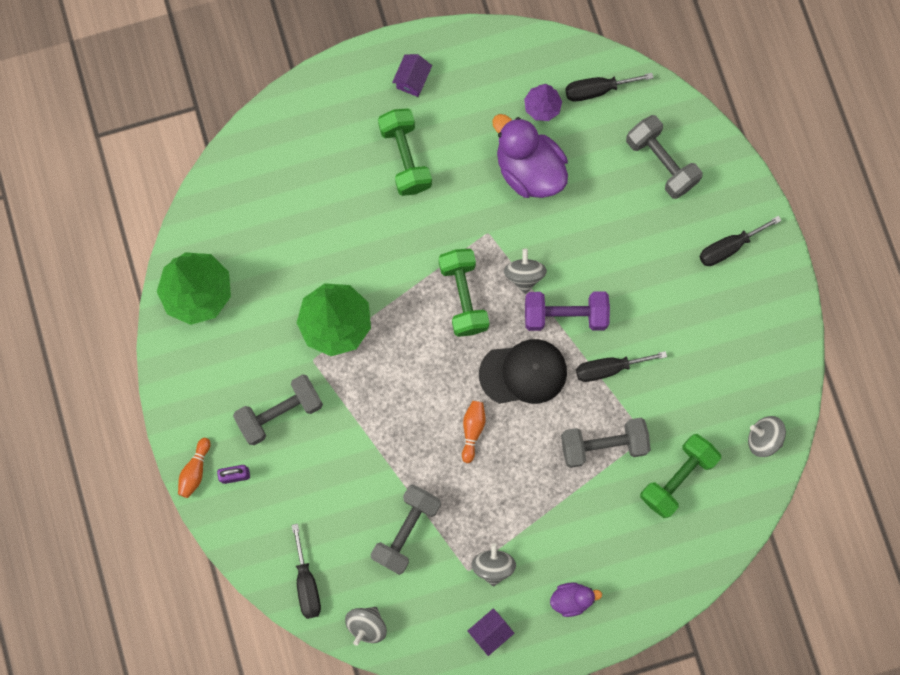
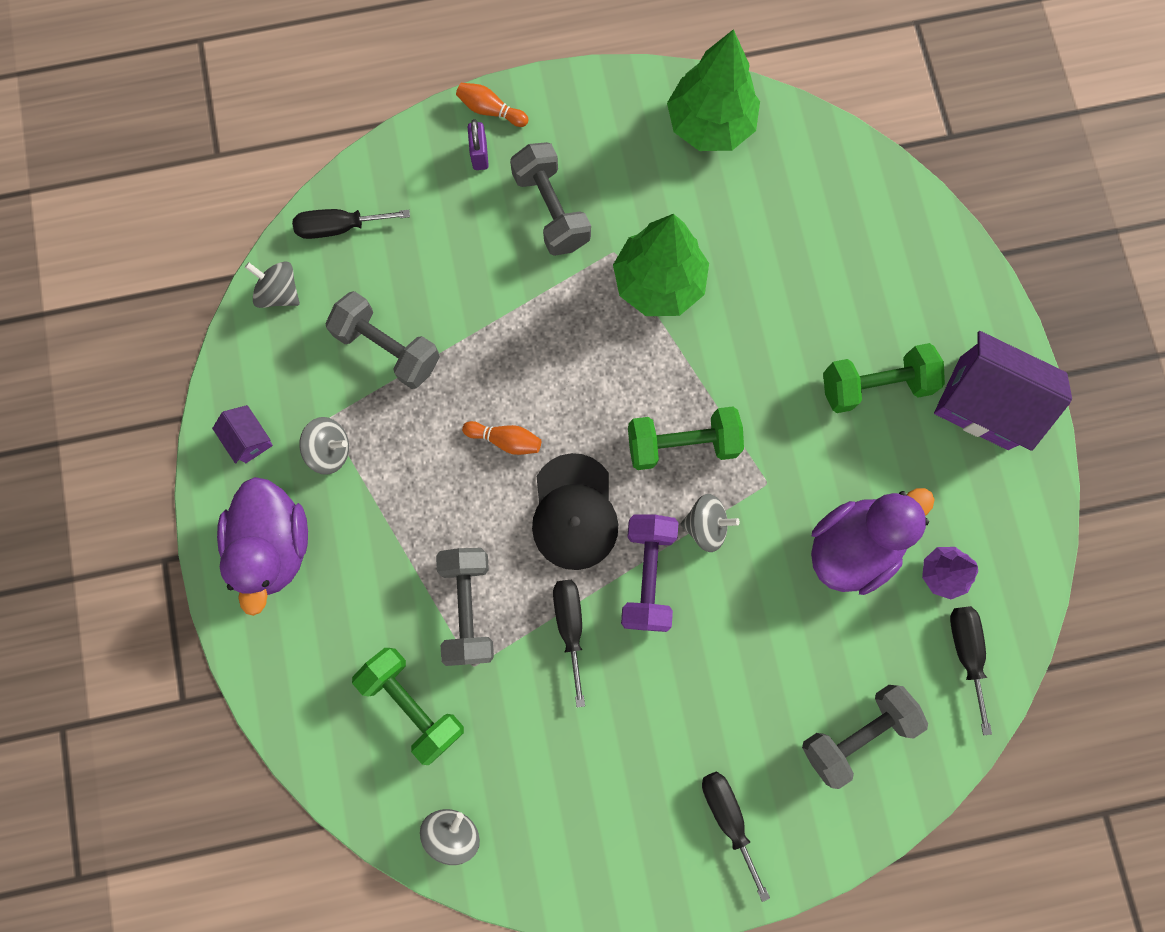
camera: 95 degrees right, 0 degrees up
(412, 80) = (983, 403): purple house -> purple house, size x2.13
(571, 599) = (274, 545): purple duck -> purple duck, size x1.98

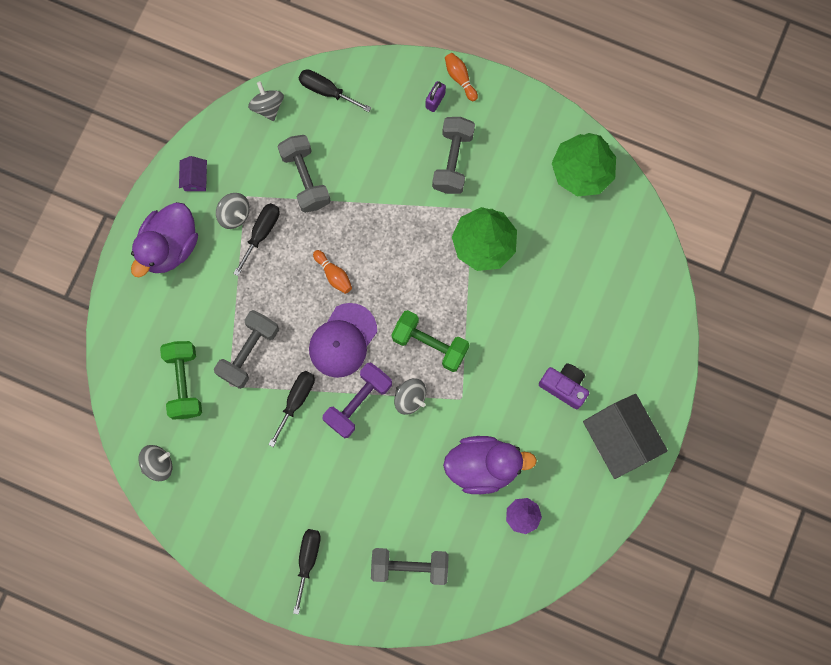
camera: 35 degrees right, 0 degrees up
(574, 512) = (343, 340): black cap -> purple cap
(875, 385) = (564, 386): green dumbbell -> purple camera
(965, 653) = (502, 567): black screwdriver -> black screwdriver (261, 233)
(983, 403) = (619, 439): purple house -> grey house

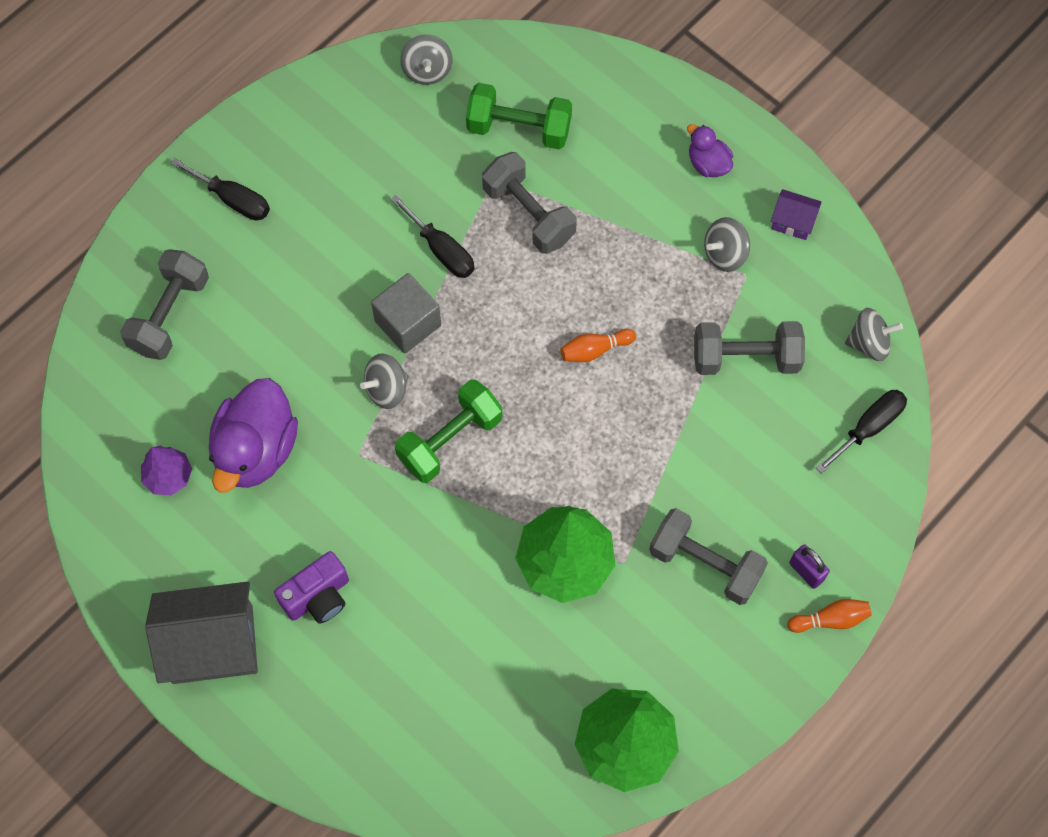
camera: 110 degrees right, 10 degrees down
(169, 247) = (708, 164): purple duck -> purple duck, size x0.51
(261, 233) = (686, 279): black screwdriver -> none
(343, 340) = (499, 332): purple cap -> none
(358, 402) = (408, 323): purple dumbbell -> grey cube

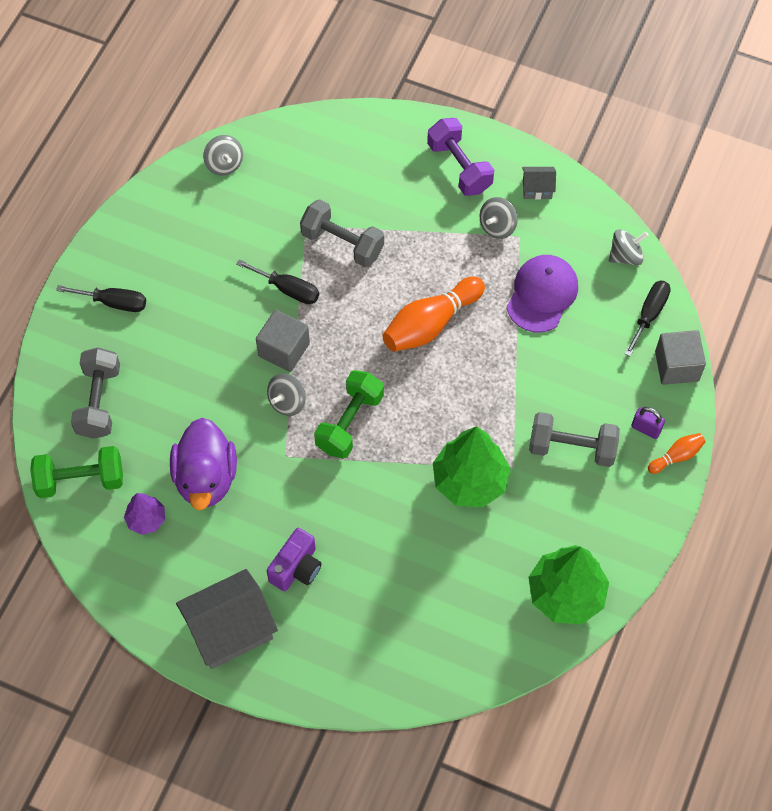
camera: 20 degrees left, 5 degrees down
(519, 128) = (310, 185): green dumbbell -> green dumbbell (80, 480)
(595, 350) = (430, 324): orange bowling pin -> orange bowling pin, size x1.99
(708, 164) = (459, 167): purple duck -> purple dumbbell
(745, 358) = (542, 294): grey dumbbell -> purple cap
(792, 222) = (537, 189): purple house -> grey house
(877, 505) = (676, 366): none -> grey cube

